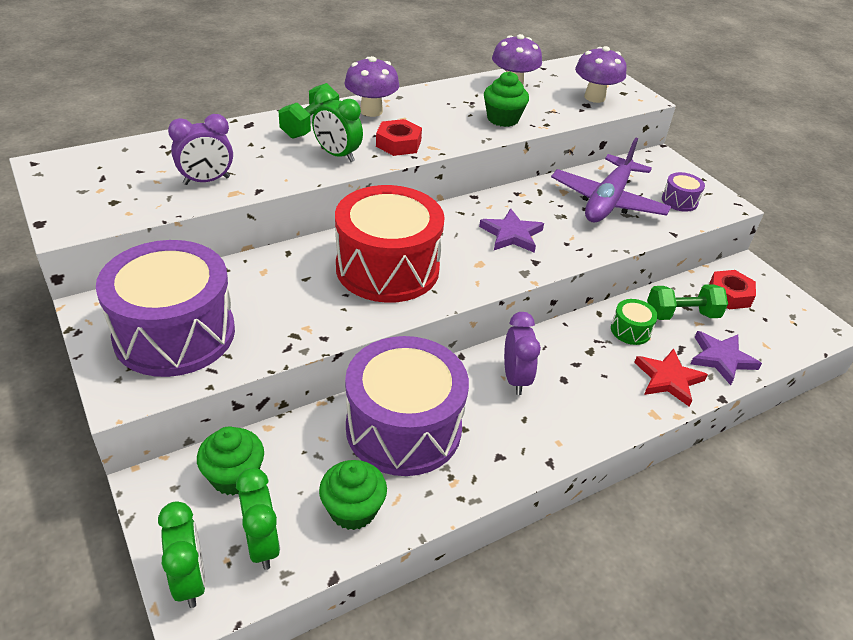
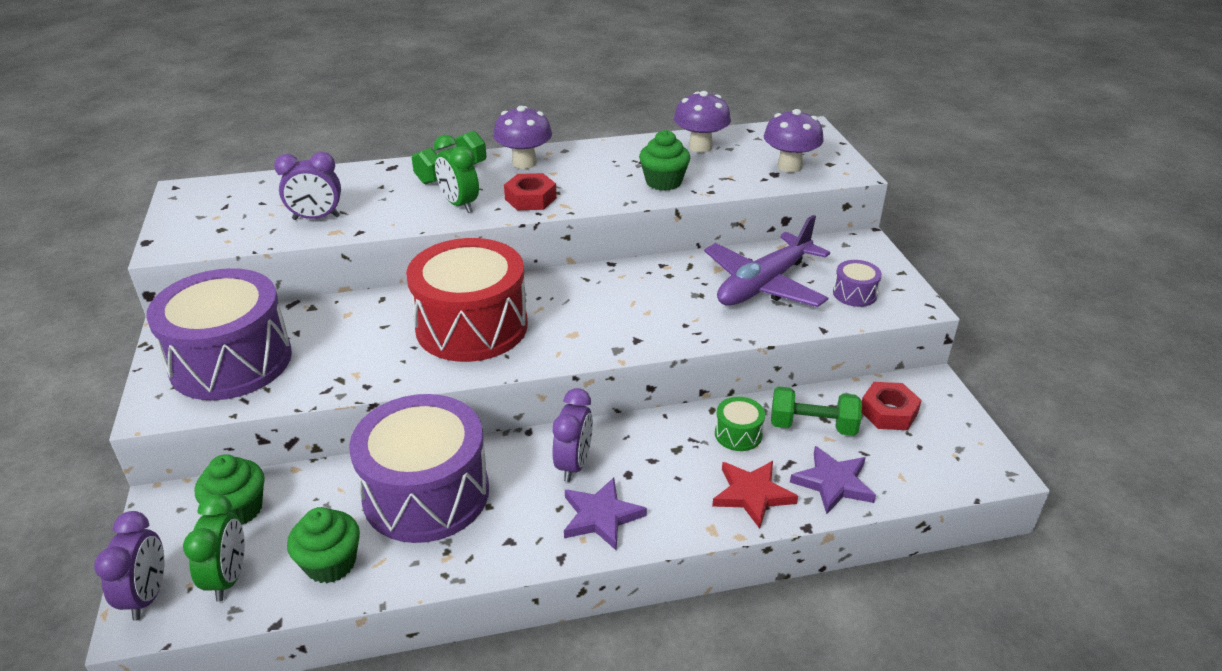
camera: 20 degrees right, 5 degrees down
(190, 580) = (147, 596): green clock -> purple clock
(511, 234) = (627, 308): purple star -> purple star (601, 516)

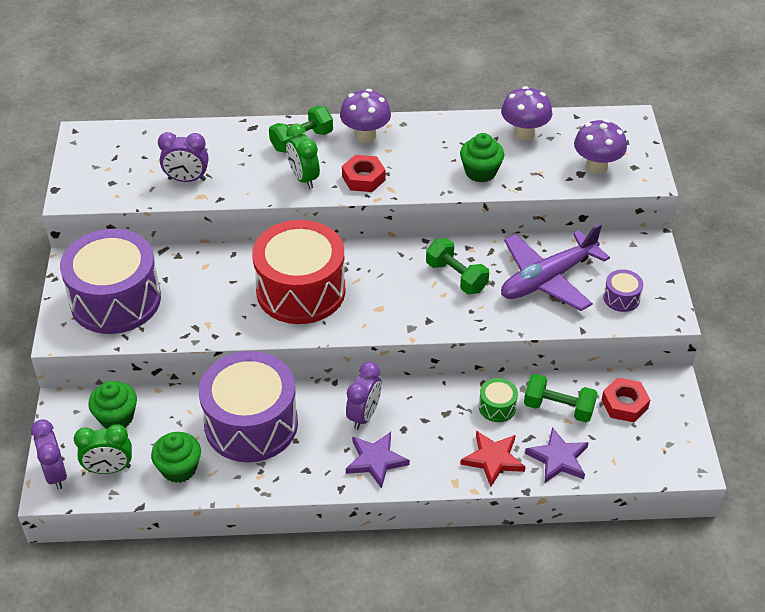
camera: 10 degrees right, 10 degrees up
(147, 596) = (55, 474): purple clock -> purple clock turned 150 degrees clockwise
(228, 578) = (109, 469): green clock -> green clock turned 75 degrees clockwise
(657, 294) = (456, 277): none -> green dumbbell

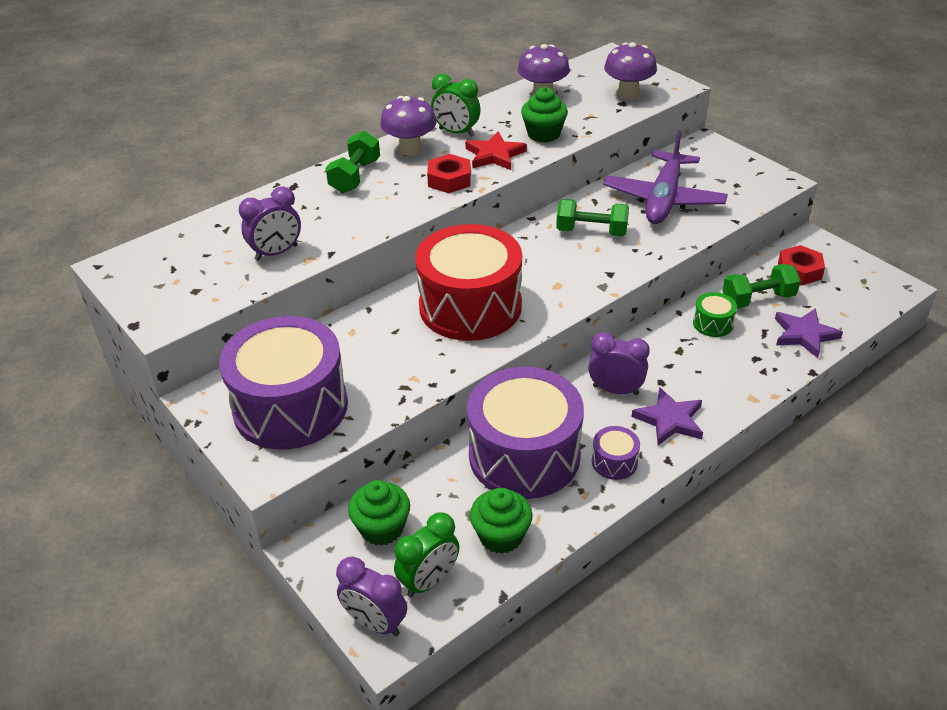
camera: 35 degrees left, 5 degrees down
(304, 178) = (394, 203): green clock -> green clock (456, 132)
(364, 415) = (615, 390): purple clock -> purple clock turned 60 degrees counterclockwise
(493, 459) = (758, 363): red star -> red star (494, 155)
(621, 298) = (733, 186): purple drum -> purple drum (614, 462)

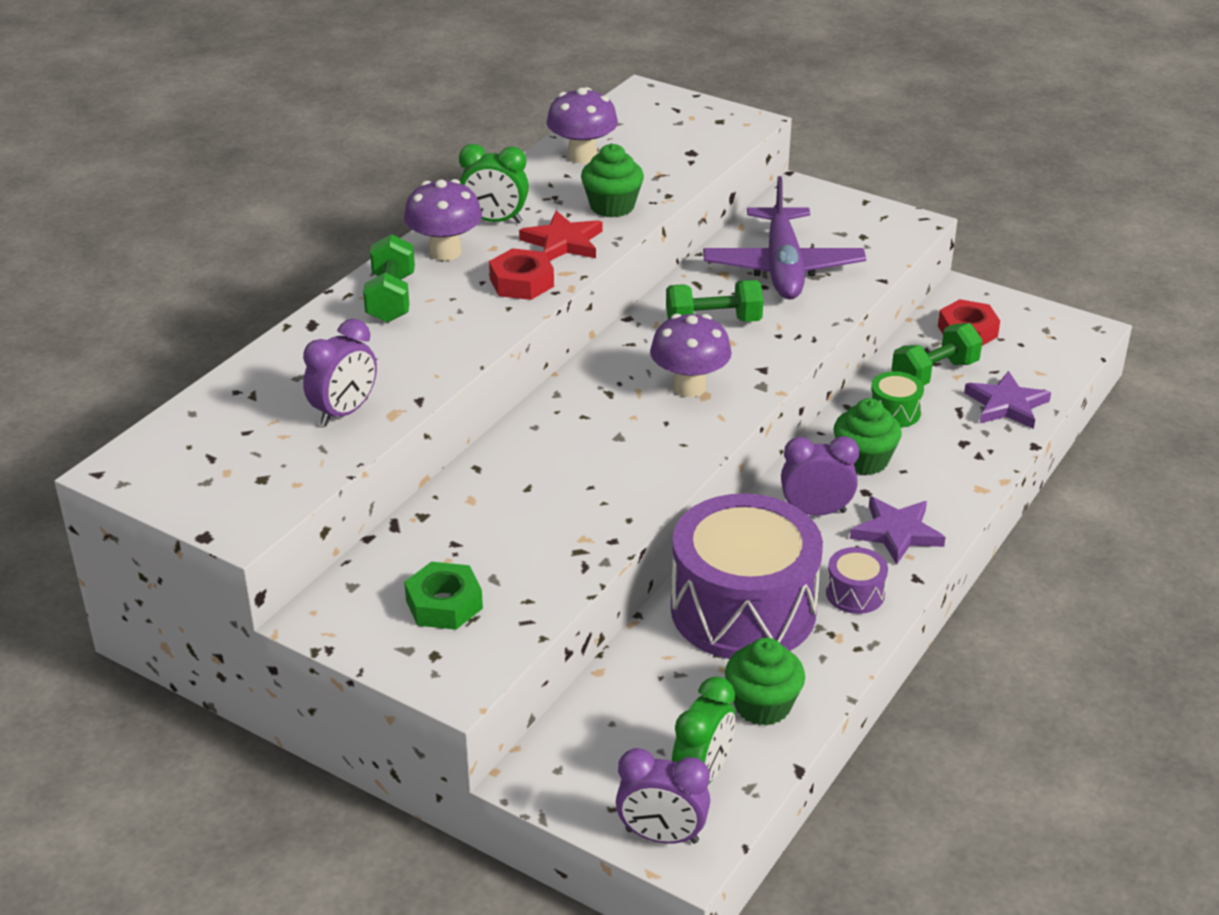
camera: 20 degrees left, 5 degrees down
(290, 407) = (444, 604): purple drum -> green nut
(382, 528) = (611, 731): green cupcake -> green cupcake (864, 460)
(470, 306) = (608, 440): red drum -> none
(628, 94) = (692, 139): purple mushroom -> purple mushroom (689, 387)

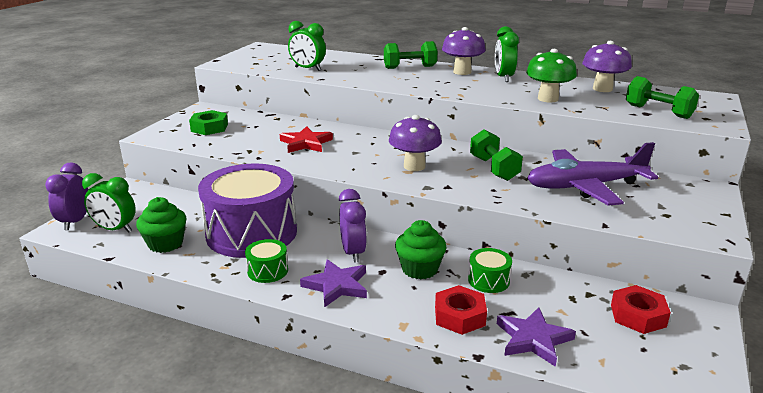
camera: 80 degrees right, 10 degrees down
(344, 412) = (308, 69): purple clock -> green clock
(521, 282) = (442, 87): red nut -> red nut (459, 316)
(563, 242) = (493, 92): red star -> red star (306, 143)
(612, 206) = (548, 99): green cupcake -> green mushroom
(855, 593) = (267, 271): purple drum -> green drum
(934, 373) = (556, 298): green dumbbell -> green dumbbell (658, 112)

